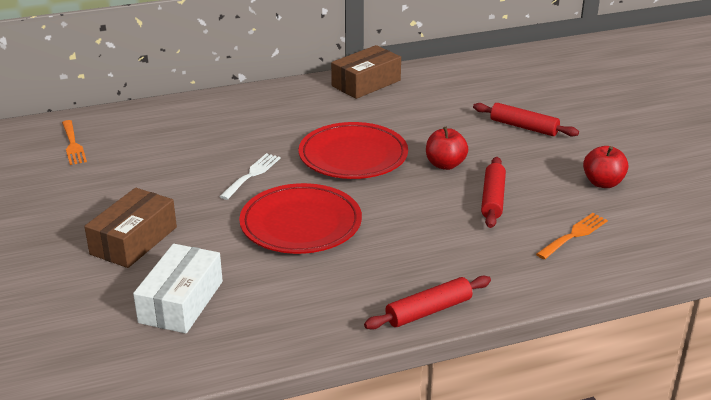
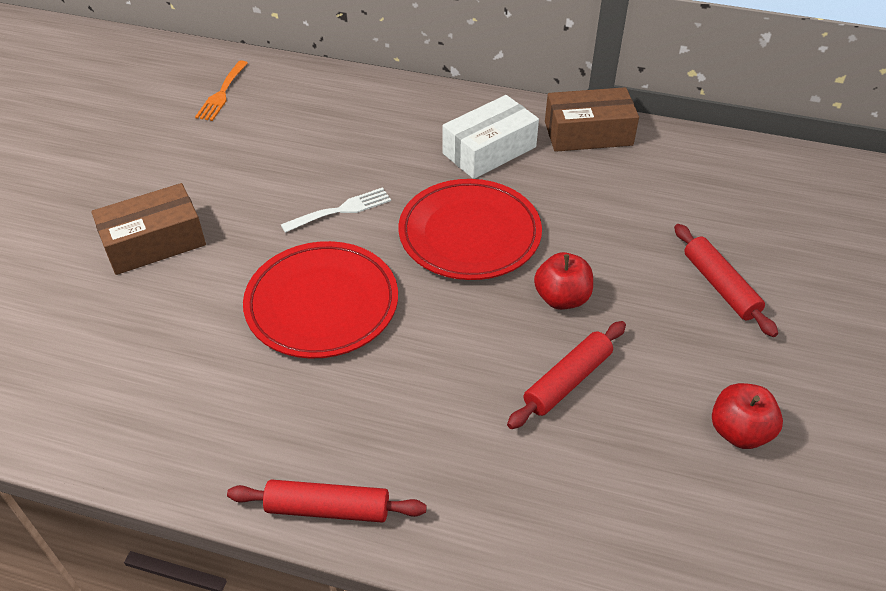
camera: 35 degrees right, 15 degrees up
(181, 302) = (116, 345): white box -> white box (489, 150)
(574, 235) = (614, 496): orange fork -> none

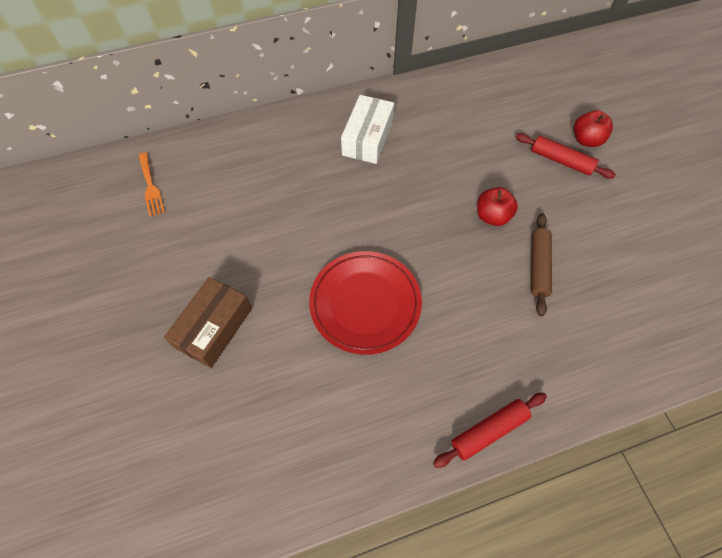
camera: 35 degrees left, 15 degrees up
(341, 210) = (316, 231): white fork -> none
(469, 234) = (407, 203): red plate -> none
(567, 381) = (538, 266): red rolling pin -> brown rolling pin
(588, 133) = (413, 96): brown box -> none
(739, 431) = (637, 243): red apple -> red apple (586, 140)

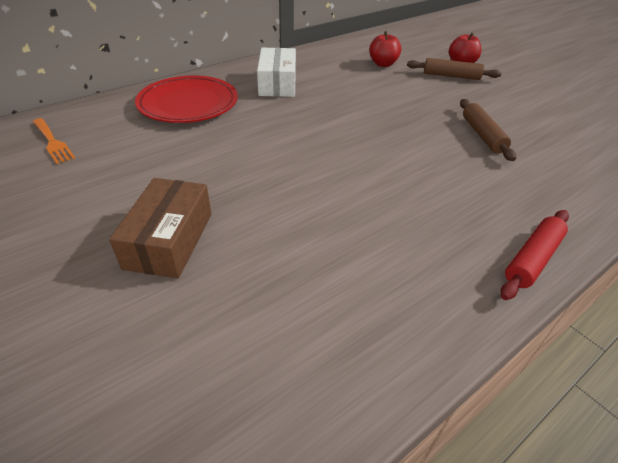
camera: 20 degrees left, 20 degrees down
(365, 303) = (338, 187): red plate -> red plate (188, 104)
(492, 216) = (419, 112): red apple -> red apple (383, 64)
(561, 160) = (451, 76): red rolling pin -> brown rolling pin

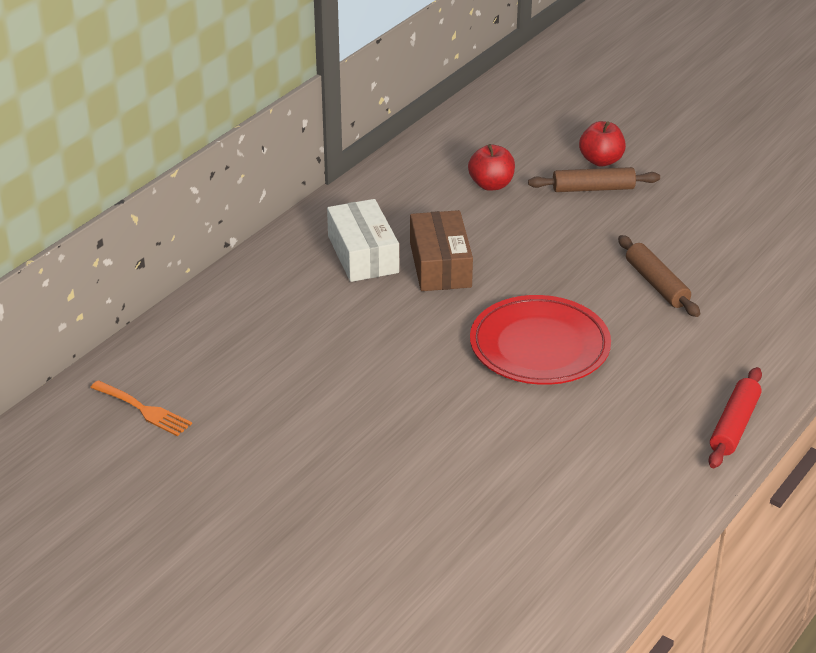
camera: 15 degrees left, 5 degrees down
(169, 240) = (375, 489): brown box -> brown box (440, 265)
(188, 104) = (266, 316): red plate -> red plate (539, 346)

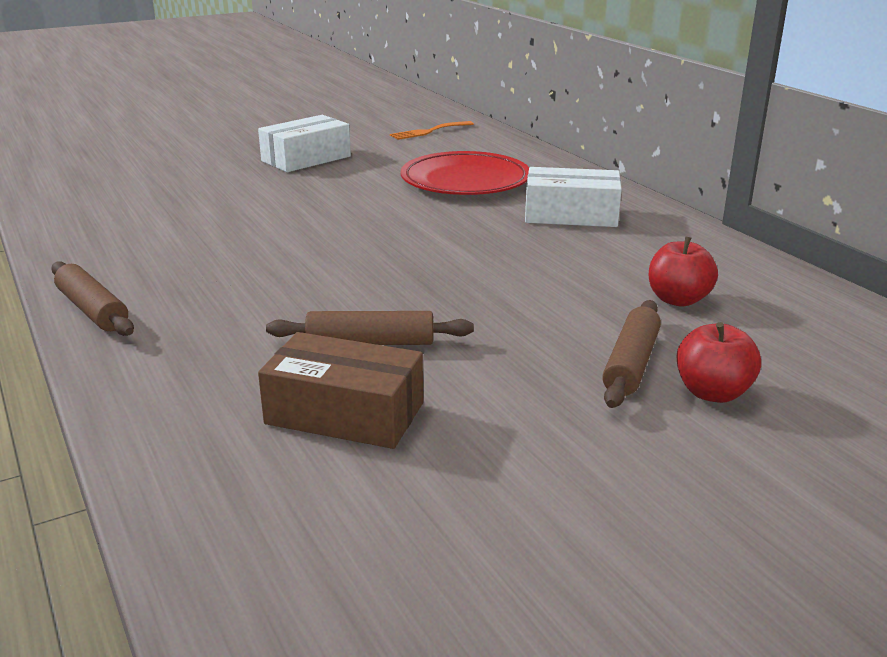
camera: 115 degrees right, 10 degrees down
(309, 467) = (306, 159): none -> white box
(440, 265) = (523, 241): brown box -> brown box (345, 413)
(539, 346) = (339, 254): red plate -> red plate (465, 181)
(734, 425) = (92, 310): red rolling pin -> brown rolling pin

